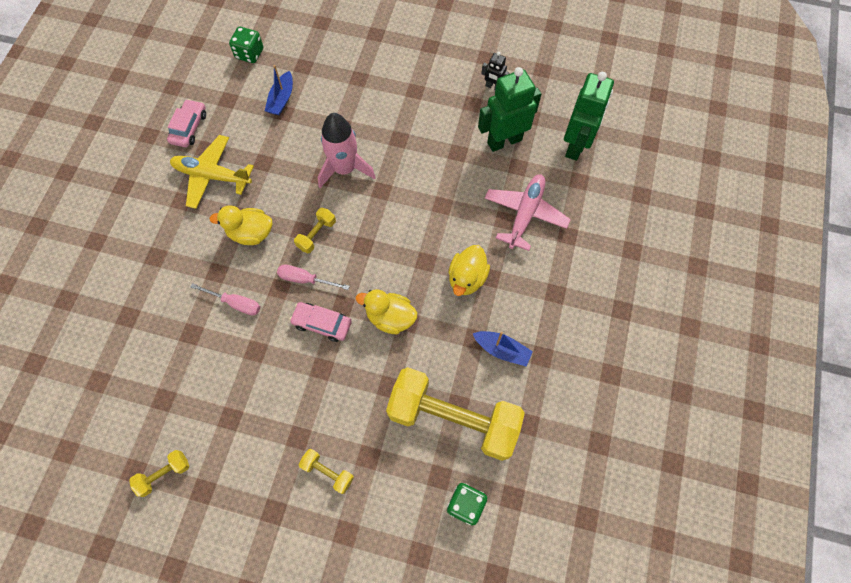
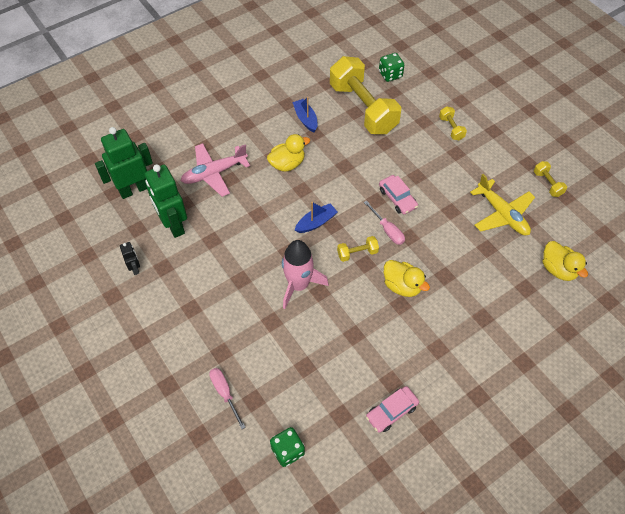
camera: 140 degrees left, 10 degrees down
(164, 474) = (547, 184): yellow dumbbell -> yellow dumbbell turned 60 degrees clockwise
(212, 176) = (401, 352): yellow plane -> yellow plane (502, 214)
(235, 303) = (445, 247): pink screwdriver -> pink screwdriver (225, 393)
(281, 99) = (297, 380): blue boat -> blue boat (316, 222)
(390, 318) = (353, 174): yellow duck -> yellow duck (558, 269)
(504, 141) = (173, 225): green robot -> green robot turned 45 degrees clockwise

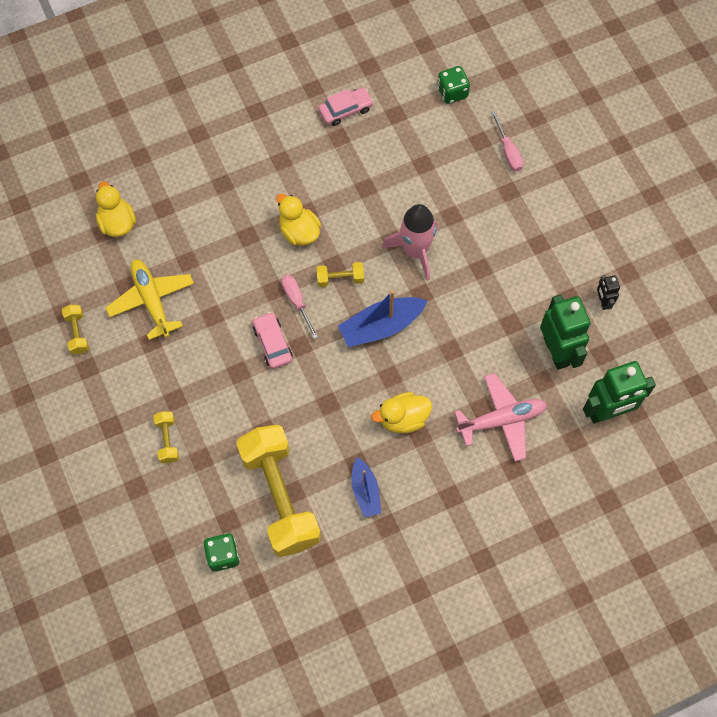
camera: 170 degrees left, 10 degrees up
(316, 222) = (381, 326): blue boat -> blue boat, size x1.57

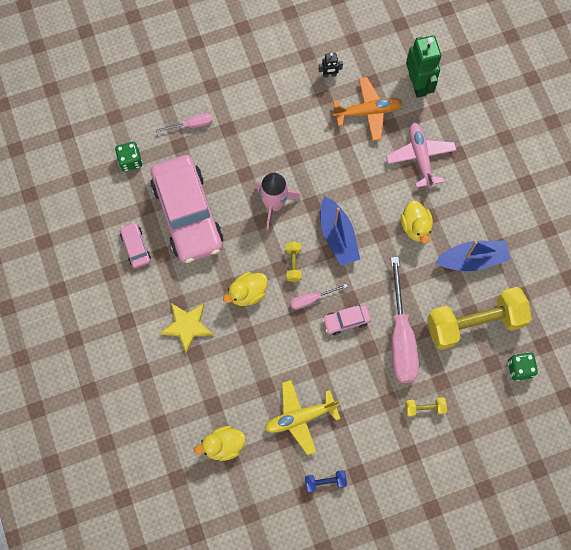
camera: 85 degrees left, 5 degrees up
(77, 333) = (325, 481): yellow dumbbell -> blue dumbbell
(254, 172) = (187, 326): none -> yellow star
(256, 408) = (401, 337): none -> pink screwdriver
(365, 491) = (472, 259): blue boat -> blue boat, size x1.57
(392, 158) = (187, 214): none -> pink car
(557, 351) = (367, 112): green robot -> orange plane

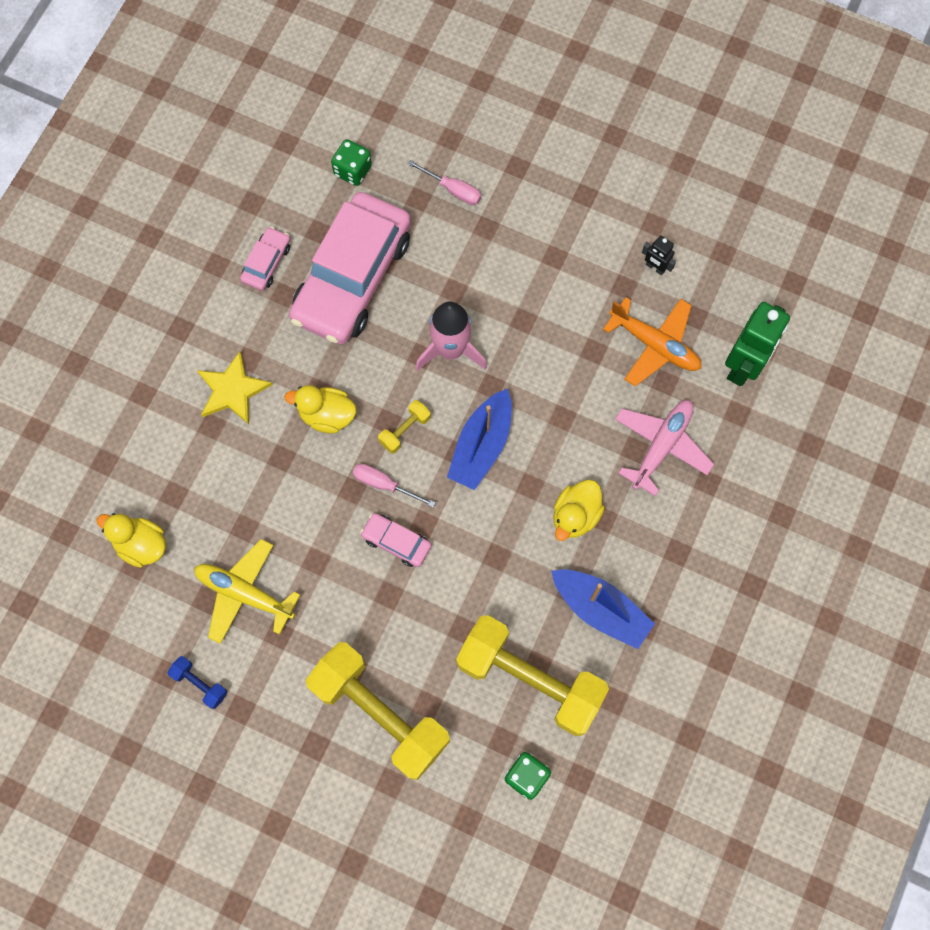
camera: 45 degrees right, 0 degrees up
(401, 337) = (435, 615): pink screwdriver -> none
(424, 408) = (380, 714): yellow dumbbell -> yellow dumbbell, size x2.45

